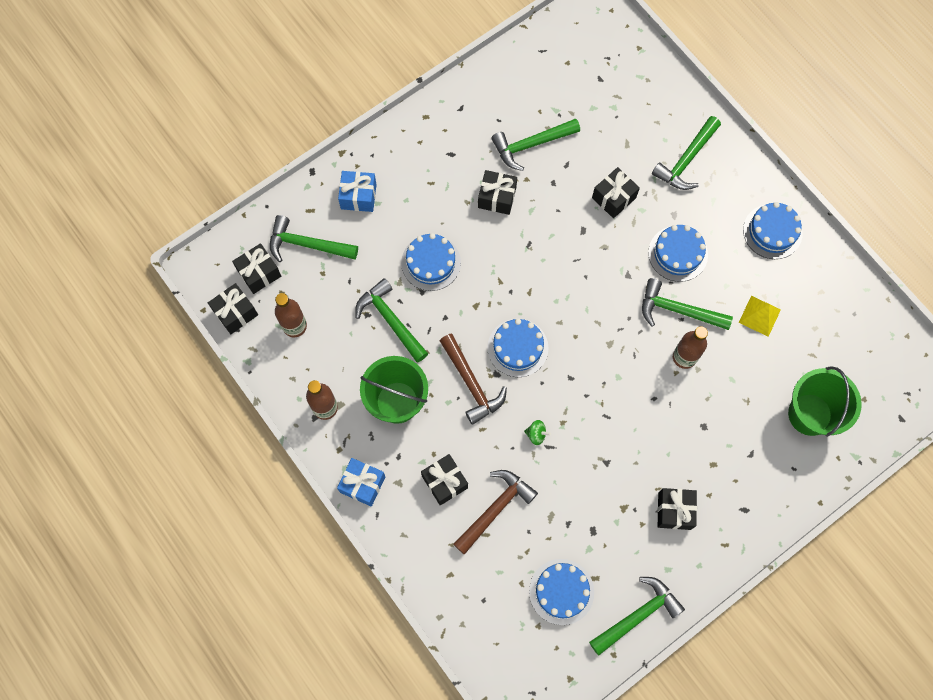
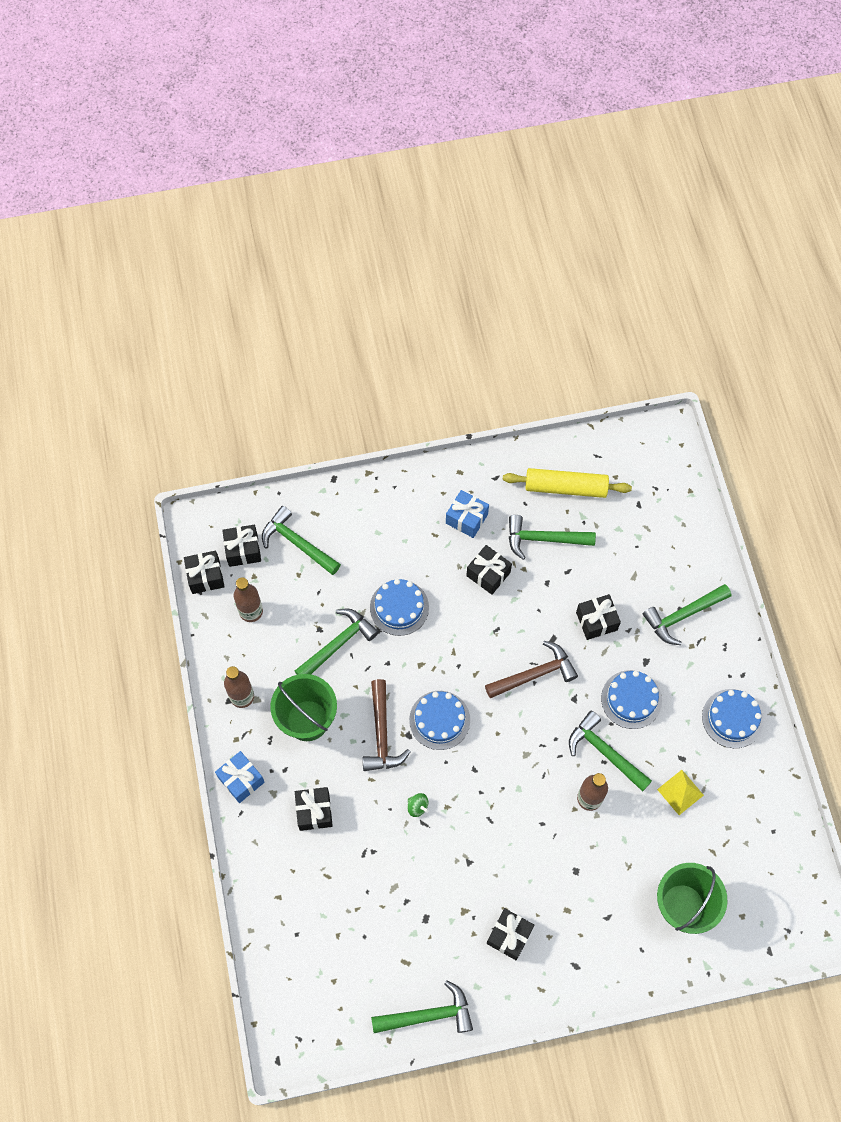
camera: 25 degrees right, 5 degrees down
(358, 196) = (364, 519): blue gift -> blue gift (466, 518)
(391, 320) = (338, 644): green hammer -> green hammer turned 60 degrees clockwise
(495, 509) = (347, 857): brown hammer -> brown hammer (534, 674)
(528, 90) = (566, 487): none -> yellow rolling pin
(561, 591) = (370, 960): blue cake -> none

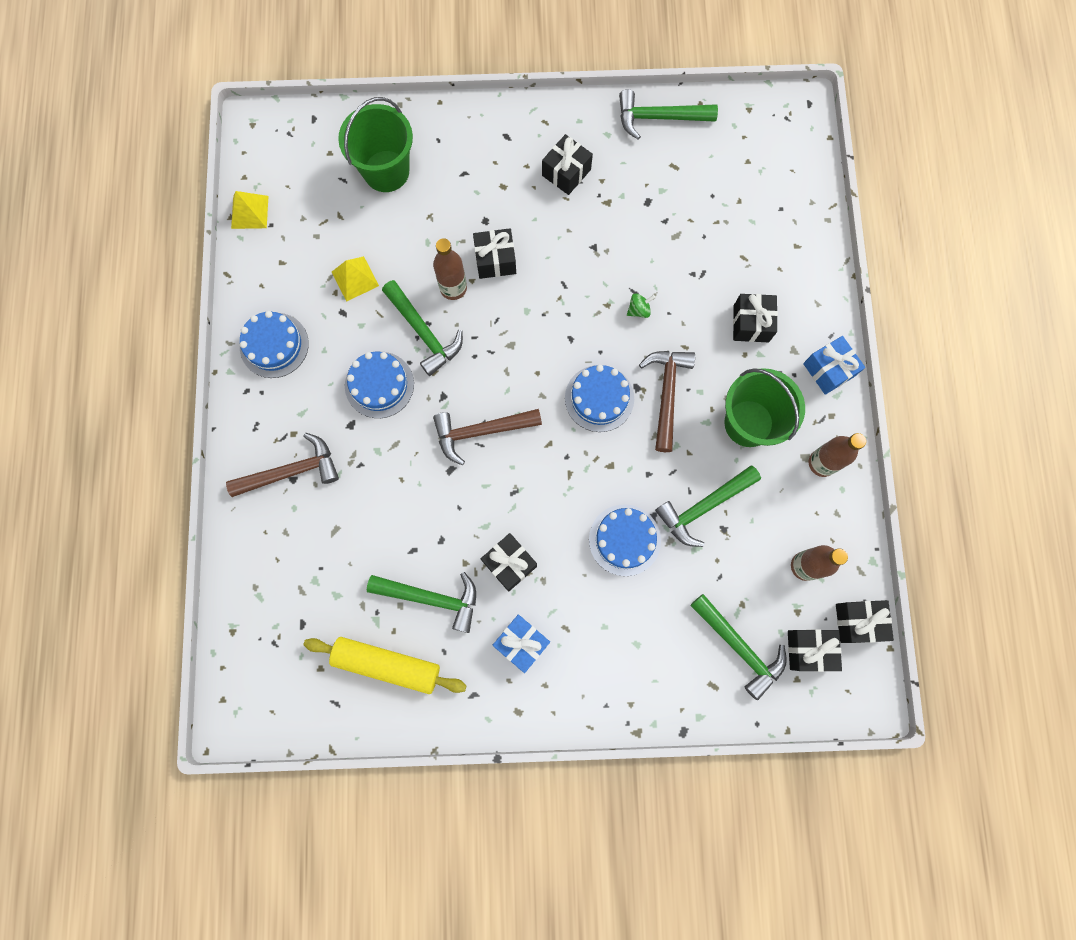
camera: 170 degrees left, 10 degrees up
(417, 807) = (639, 310): green spinning top -> green spinning top turned 105 degrees clockwise
(596, 621) = (394, 482): black gift -> black gift (495, 260)
(683, 615) = (291, 471): green hammer -> brown hammer
(797, 840) = (249, 212): none -> yellow pyramid

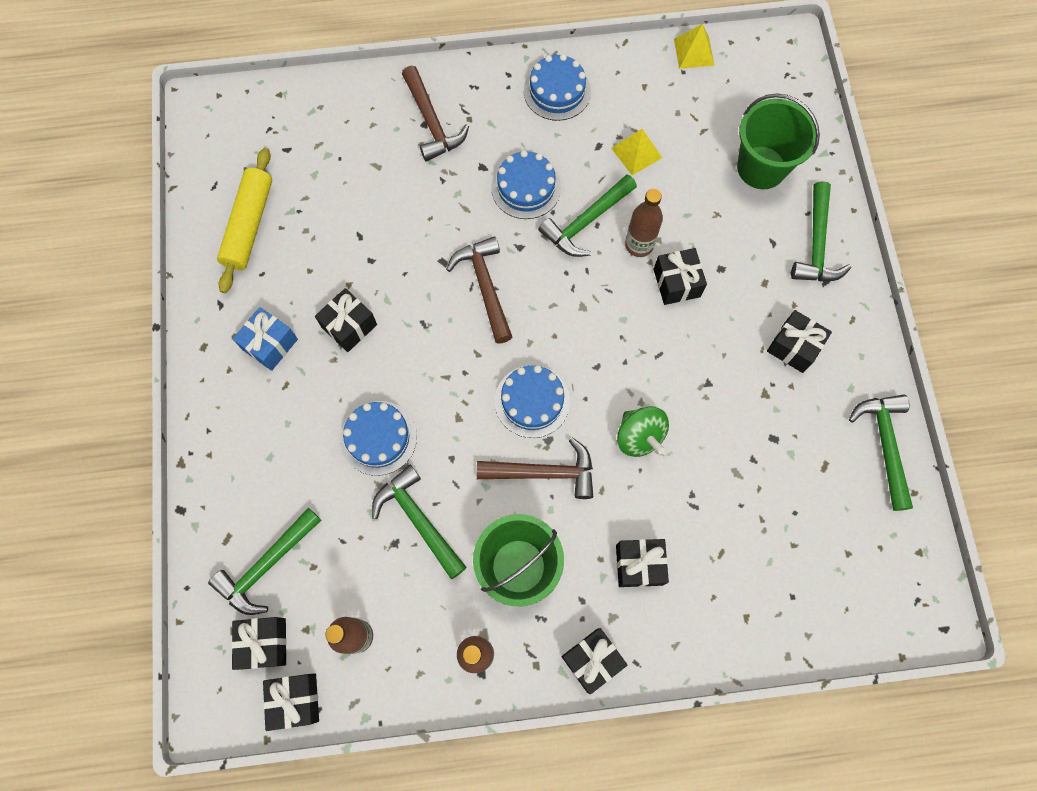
camera: 85 degrees right, 5 degrees down
(431, 598) = (313, 257): green hammer -> green hammer (816, 244)
(639, 310) = (639, 437): green spinning top -> green spinning top, size x1.83
(828, 370) = (592, 660): blue gift -> black gift

